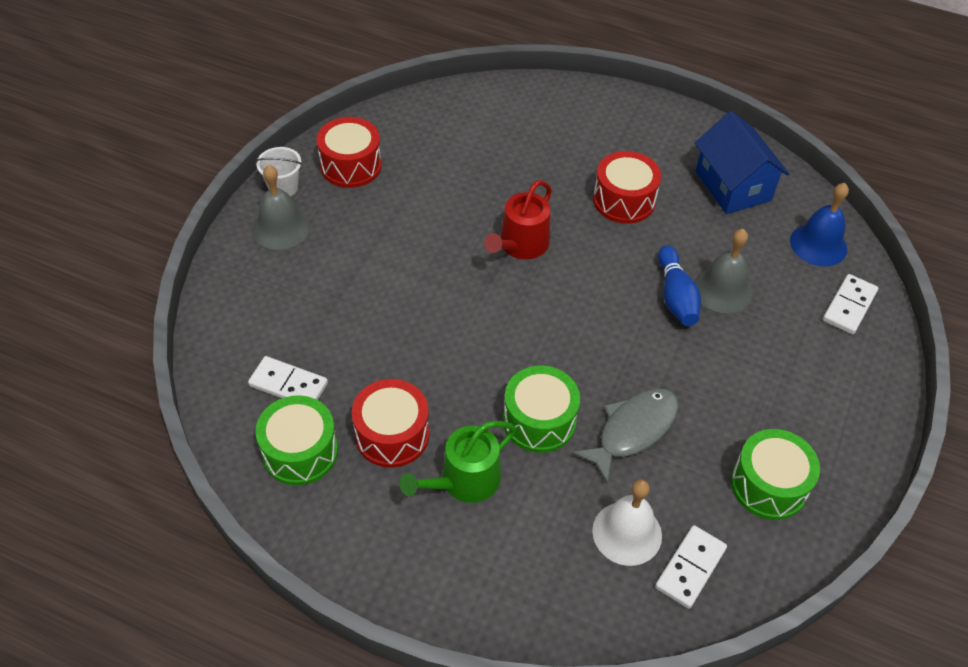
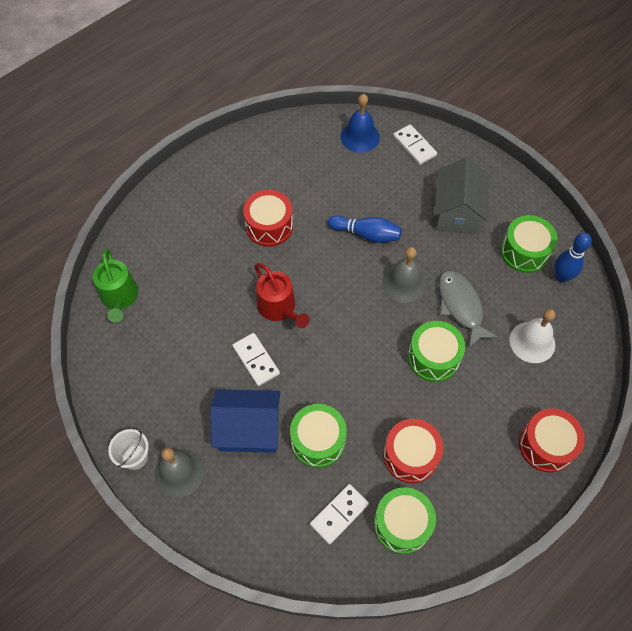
camera: 65 degrees left, 10 degrees up
(351, 165) = (138, 396): red drum -> red drum (546, 445)
(370, 336) = (318, 441): none -> green drum
(464, 481) = (463, 422): green watering can -> green watering can (119, 297)
(690, 568) = (565, 318): white domino -> white domino (256, 360)
(722, 290) = (372, 205): grey bell -> grey bell (404, 283)
(733, 186) = (288, 157): blue house -> blue house (249, 429)
(757, 545) = (561, 277): none -> blue bowling pin
(778, 384) = (456, 211): none -> grey house

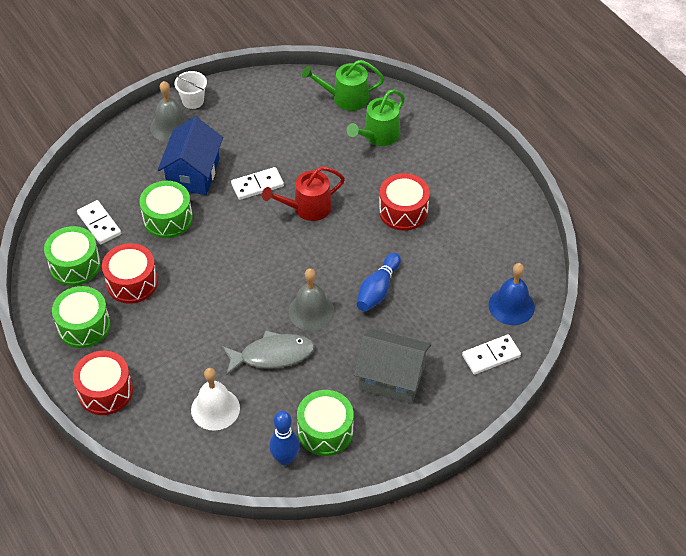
camera: 100 degrees right, 10 degrees down
(172, 260) = (378, 135): none -> green watering can
(433, 357) = (222, 319): green drum -> green drum (84, 326)

